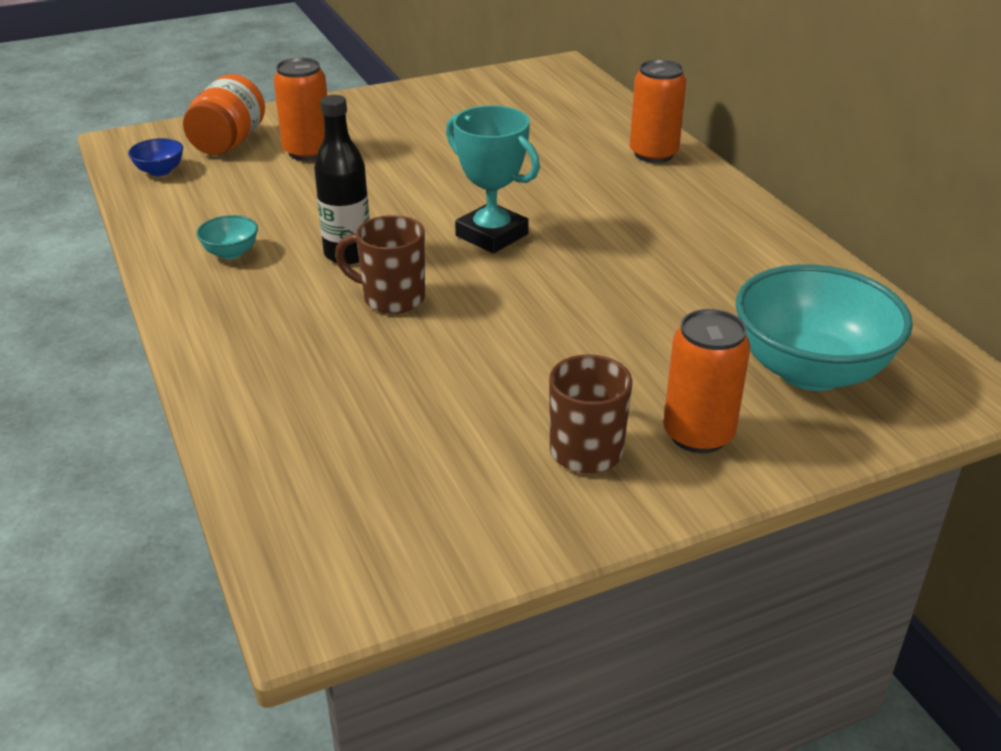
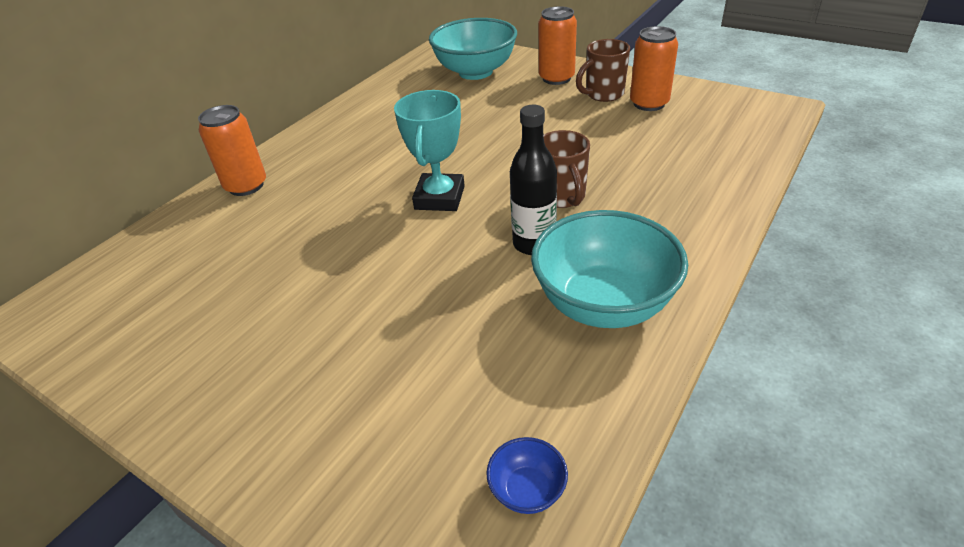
camera: 120 degrees left, 5 degrees up
(228, 142) = (402, 481): orange jar -> none
(231, 253) = (603, 304): turquoise bowl -> turquoise bowl, size x2.38
(307, 152) = (376, 385): orange can -> orange can (649, 103)

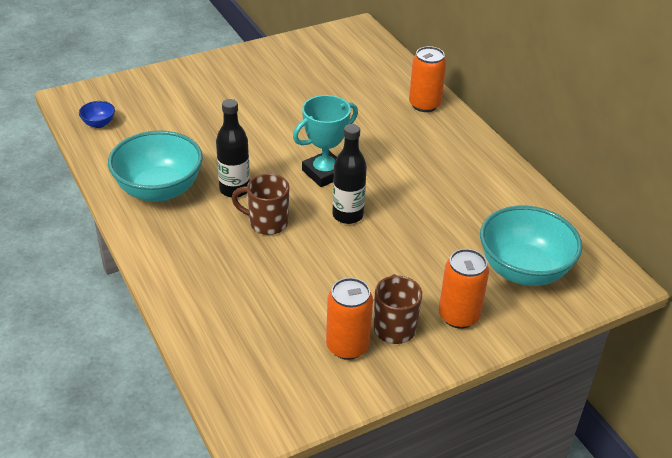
camera: 115 degrees right, 0 degrees up
(440, 198) = (324, 173): turquoise trophy -> turquoise trophy turned 75 degrees counterclockwise
(495, 159) = (347, 215): none -> black bottle

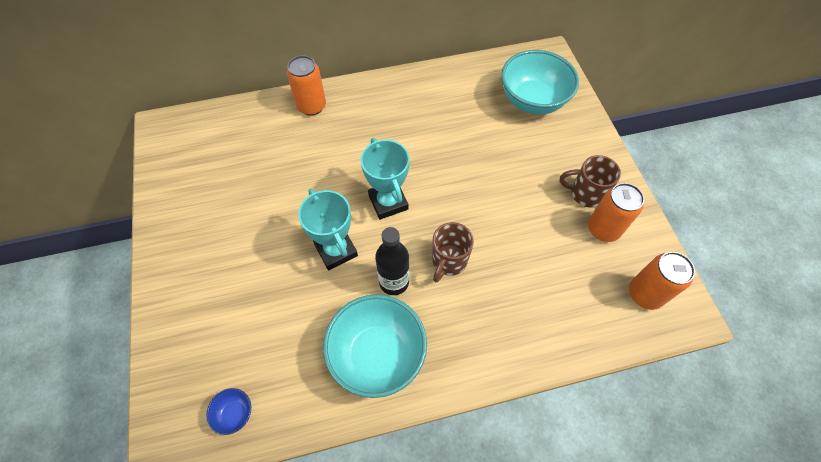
camera: 75 degrees left, 20 degrees up
(258, 149) = (336, 250): none -> turquoise trophy
(347, 215) = (450, 196): black bottle -> none
(458, 316) = (575, 151): orange can -> orange can (644, 294)

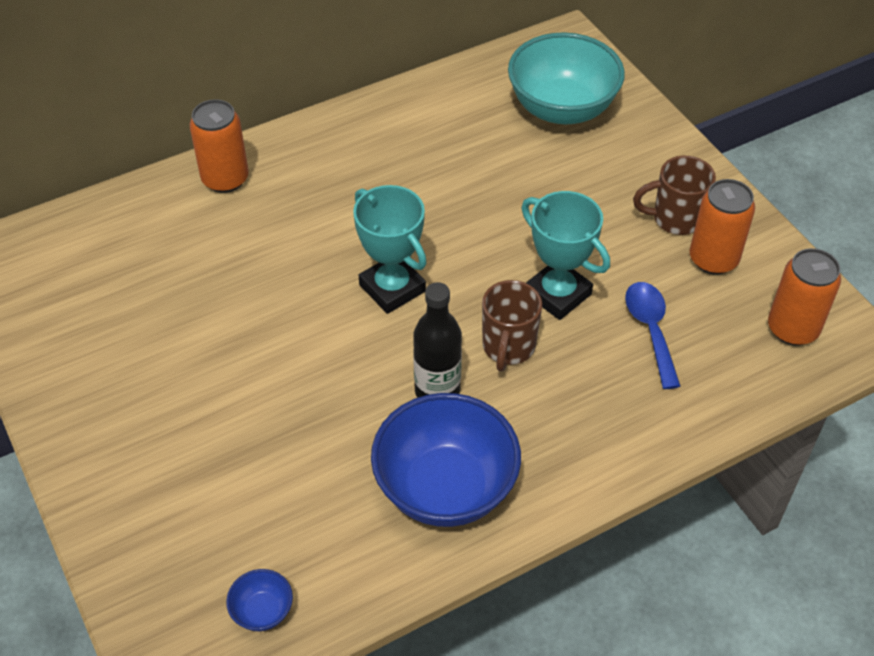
camera: 15 degrees left, 10 degrees down
(336, 250) = (336, 369): turquoise trophy -> turquoise trophy (557, 294)
(377, 354) = (445, 488): turquoise bowl -> blue bowl
(546, 272) = (651, 330): none -> blue spoon

